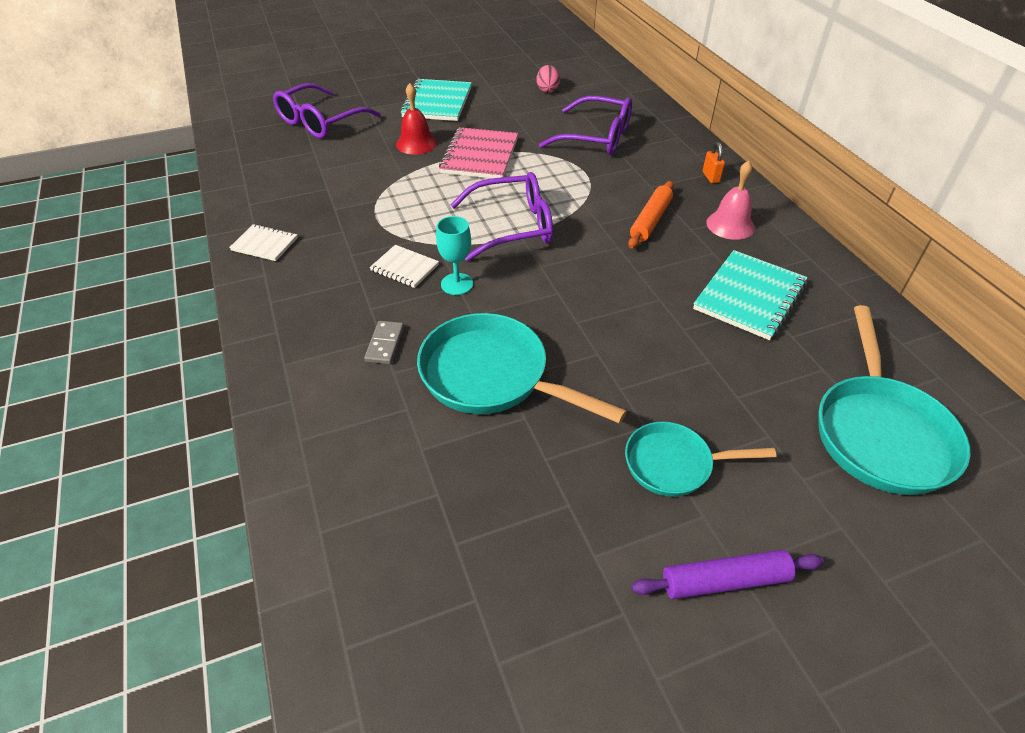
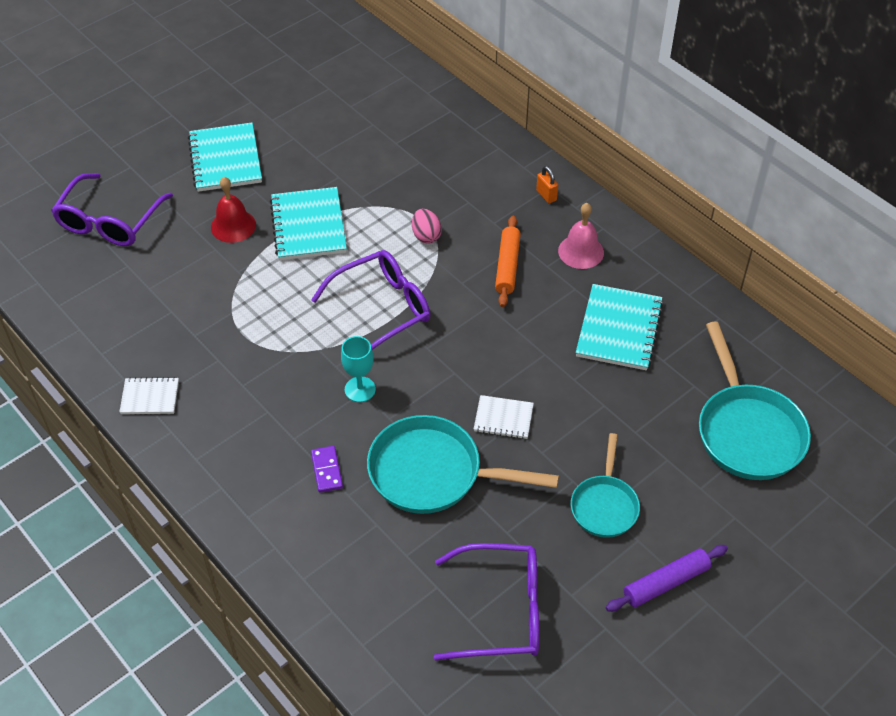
camera: 20 degrees left, 5 degrees up
(384, 344) = (326, 470): grey domino -> purple domino
(404, 268) = (302, 385): white notebook -> white notebook (503, 418)
(480, 156) = (308, 226): pink notebook -> turquoise notebook
(547, 90) = (338, 110): pink egg -> pink egg (426, 236)
(596, 137) = (417, 169): purple glasses -> purple glasses (501, 610)
(674, 464) = (604, 505): turquoise pan -> turquoise pan turned 60 degrees counterclockwise

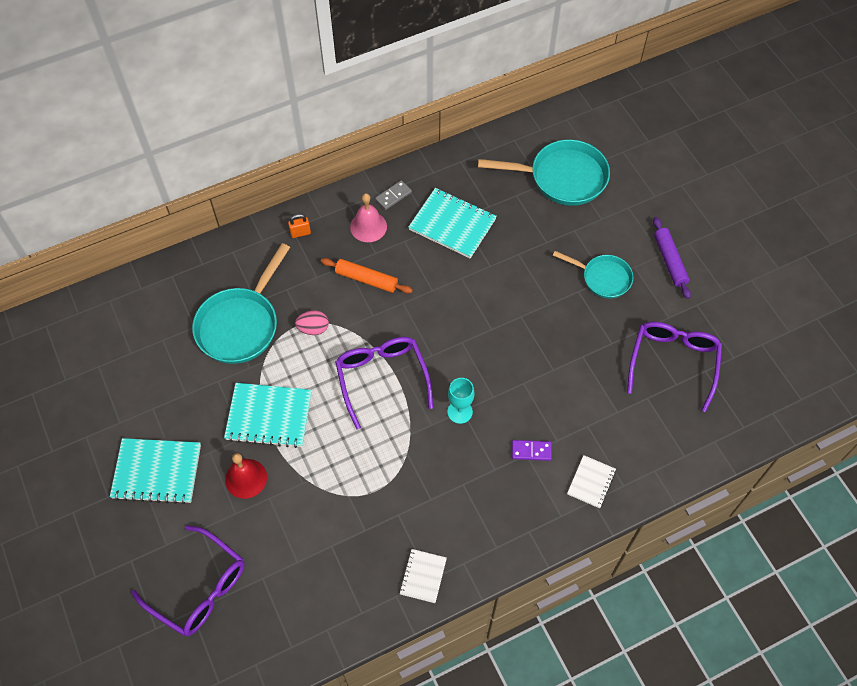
camera: 75 degrees left, 10 degrees up
(433, 473) = (551, 378): turquoise pan -> turquoise pan (240, 325)
(503, 418) = (513, 320): white notebook -> white notebook (591, 482)
(635, 264) = (393, 196): none -> grey domino

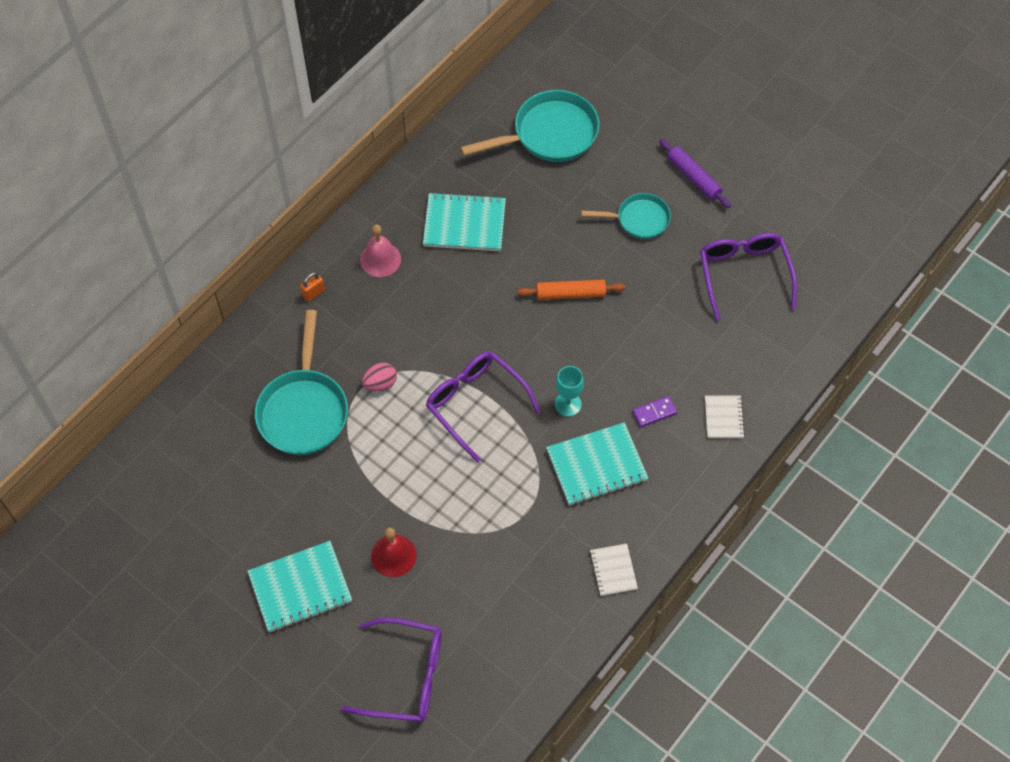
camera: 25 degrees left, 0 degrees up
(269, 416) = (383, 487): turquoise notebook -> turquoise notebook (596, 465)
(366, 279) = (407, 313): orange rolling pin -> orange rolling pin (570, 293)
(393, 196) = (389, 218): grey domino -> none

